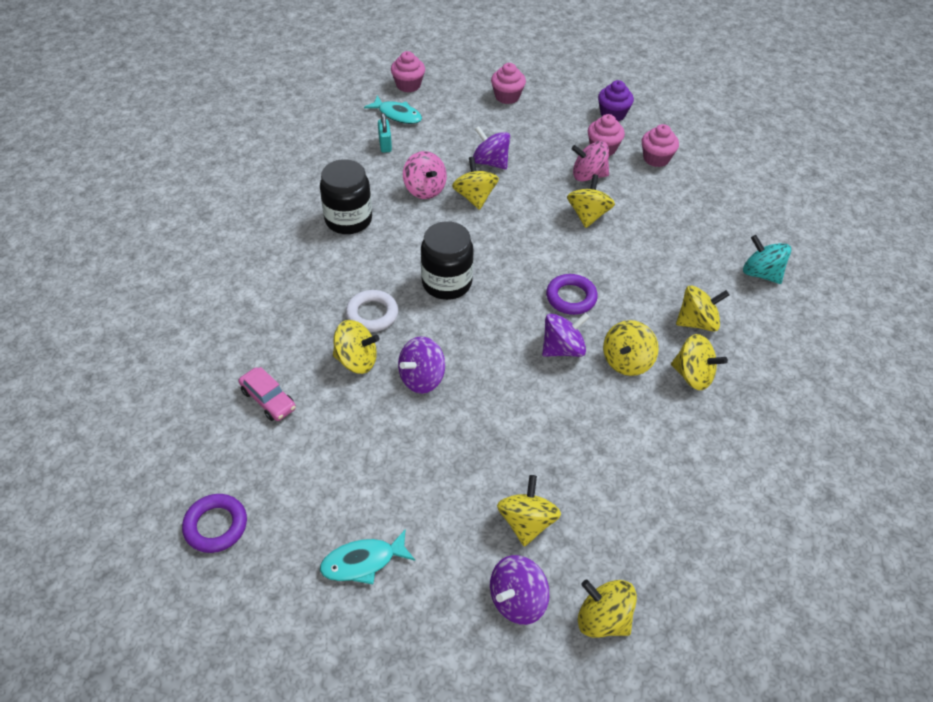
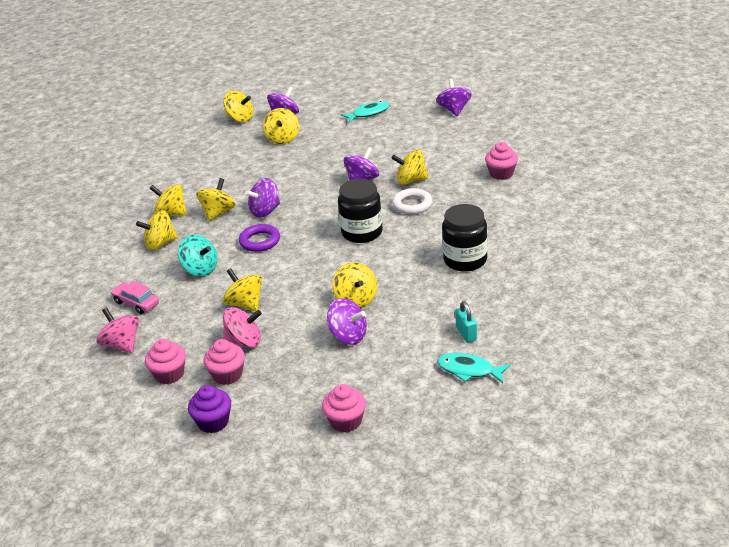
camera: 175 degrees right, 15 degrees down
(216, 526) = (454, 110): purple ring -> purple spinning top
(268, 400) = (459, 154): pink car -> pink car (136, 303)
(408, 85) = (474, 413): pink cupcake -> pink cupcake (501, 173)
(425, 189) = (406, 298): pink spinning top -> pink spinning top (122, 345)
(588, 215) = (245, 304): yellow spinning top -> yellow spinning top turned 135 degrees clockwise
(761, 273) = (95, 286): turquoise spinning top -> turquoise spinning top (200, 269)

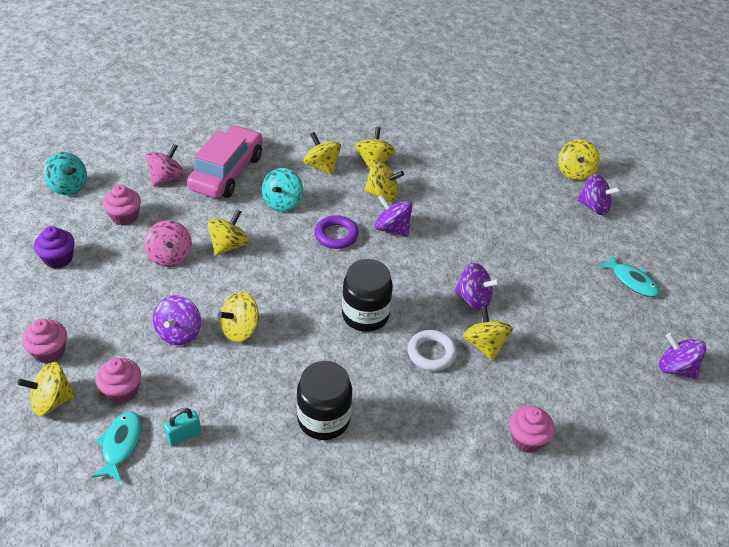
camera: 70 degrees right, 10 degrees up
(95, 420) = (68, 186): none -> turquoise spinning top
(136, 303) = (227, 172): pink car -> pink car, size x2.03
(227, 375) = (122, 255): pink cupcake -> pink cupcake (122, 391)
(282, 138) = (543, 214): yellow spinning top -> yellow spinning top (51, 401)
(454, 110) = (676, 368): purple spinning top -> purple spinning top turned 120 degrees counterclockwise

